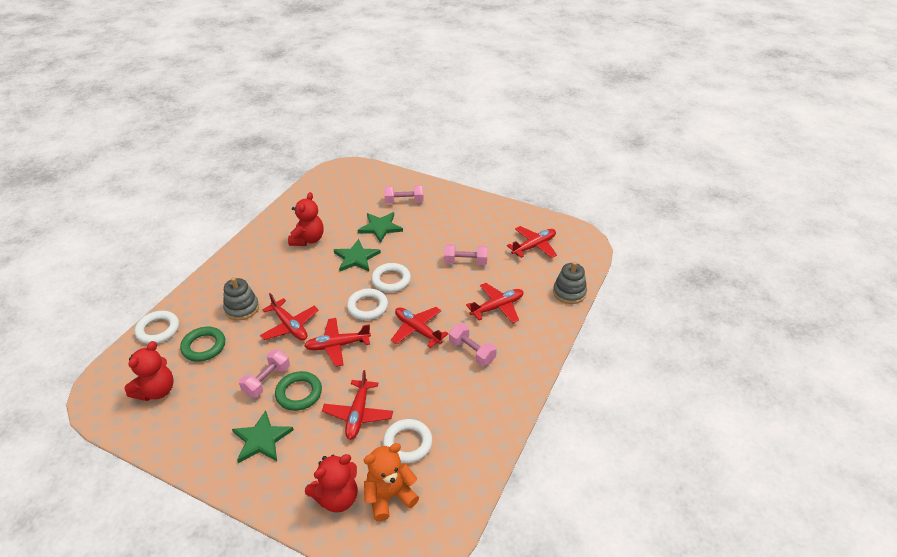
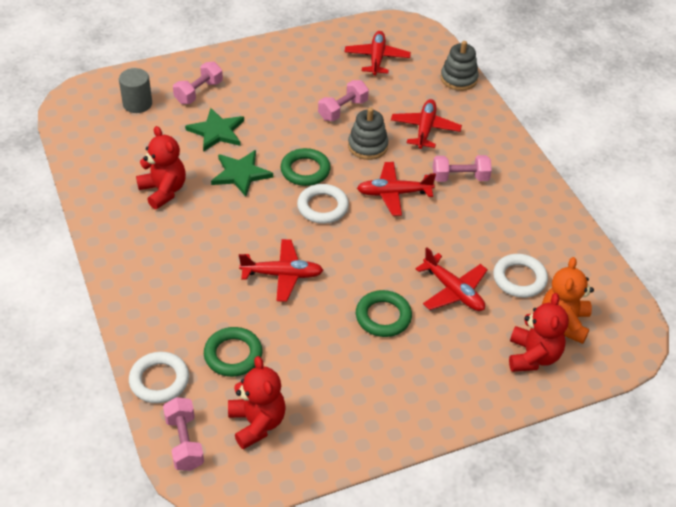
camera: 50 degrees left, 5 degrees up
(242, 308) = (209, 297): grey stacking toy -> grey stacking toy (367, 146)
(261, 439) = (413, 373): green star -> none
(267, 380) = (340, 331): pink dumbbell -> pink dumbbell (184, 442)
(337, 345) = (350, 256): red plane -> none
(366, 188) = (137, 104): none -> grey cylinder
(391, 280) = (305, 170): white ring -> green ring

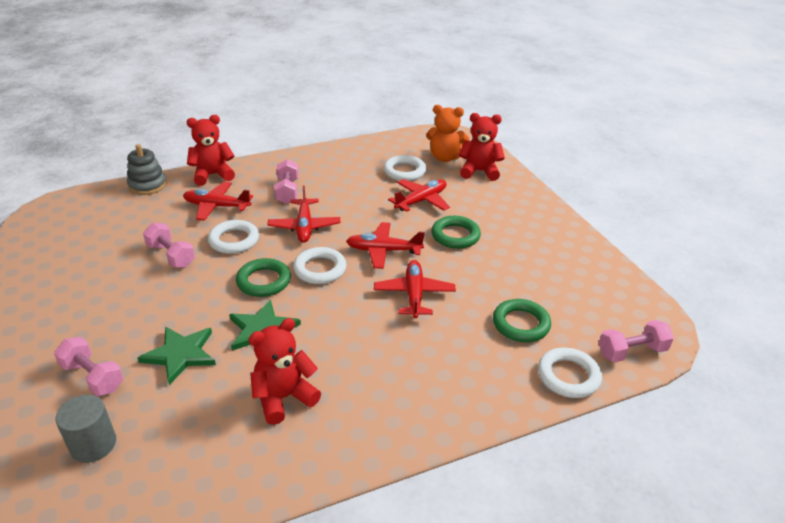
camera: 90 degrees left, 10 degrees down
(257, 423) = (591, 306): red teddy bear -> red teddy bear (213, 175)
(367, 146) = (234, 240): grey stacking toy -> white ring
(377, 58) = (91, 232): red plane -> red plane (383, 251)

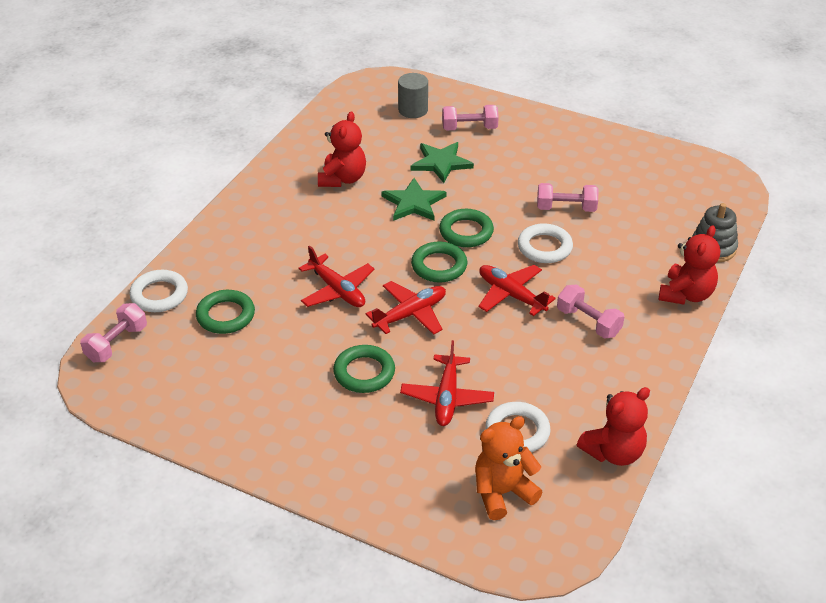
camera: 140 degrees right, 5 degrees up
(217, 206) = (616, 266): red plane -> none
(320, 269) = (439, 266): white ring -> green ring
(479, 171) = (435, 494): red teddy bear -> red teddy bear (613, 452)

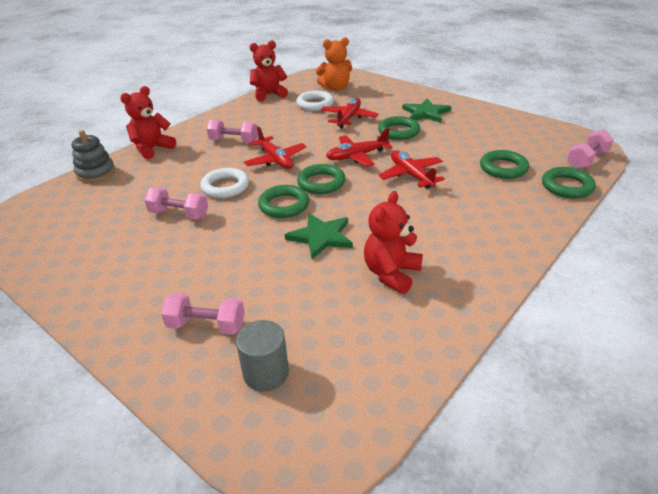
camera: 165 degrees left, 5 degrees down
(159, 295) = (567, 186): white ring -> green ring
(441, 163) = (270, 278): green star -> green star (426, 113)
(588, 322) = (234, 141): pink dumbbell -> pink dumbbell turned 45 degrees counterclockwise

